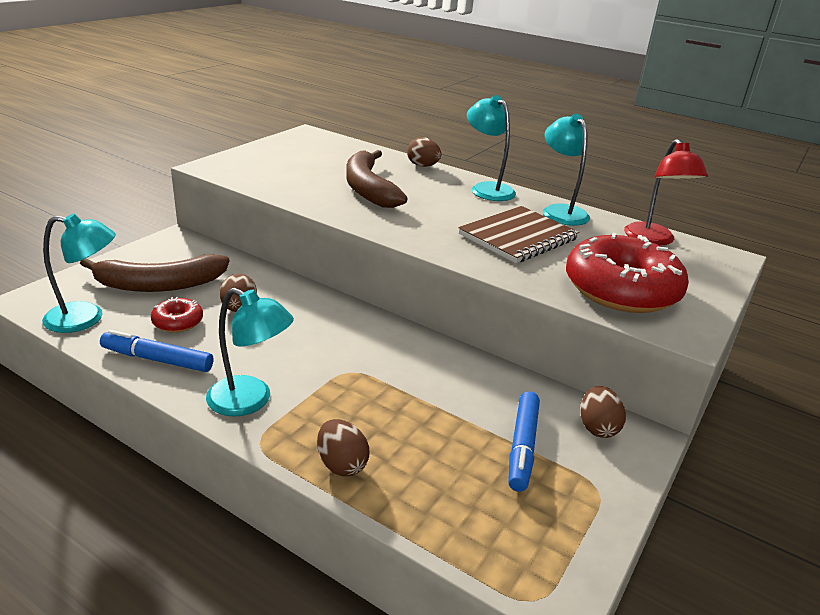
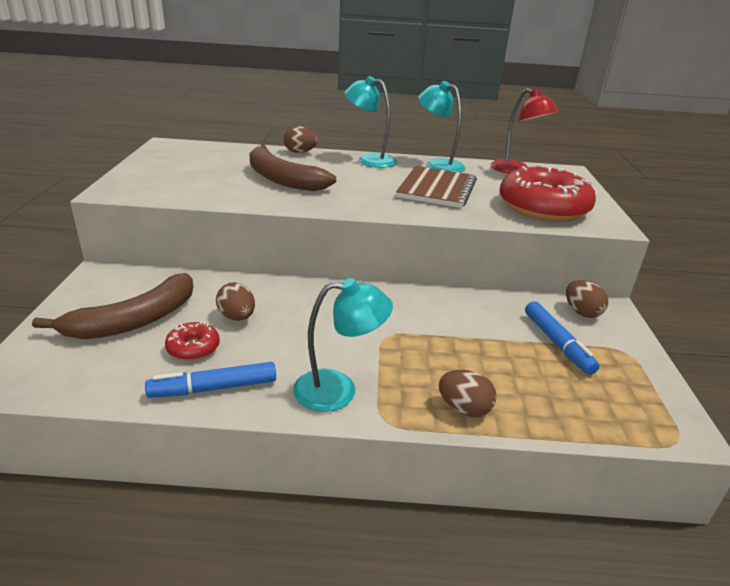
camera: 30 degrees left, 0 degrees up
(86, 318) = (92, 378): turquoise lamp -> none

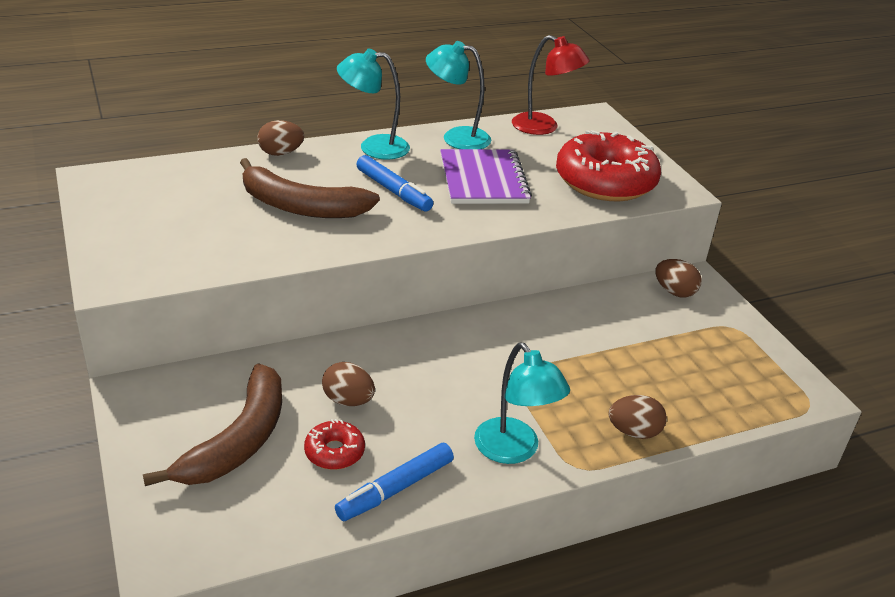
camera: 25 degrees left, 5 degrees up
(338, 390) = (514, 450): turquoise lamp -> turquoise lamp turned 90 degrees clockwise
(436, 189) = (483, 180): brown notebook -> purple notebook
(557, 343) = (672, 335): blue marker -> blue marker (393, 191)

